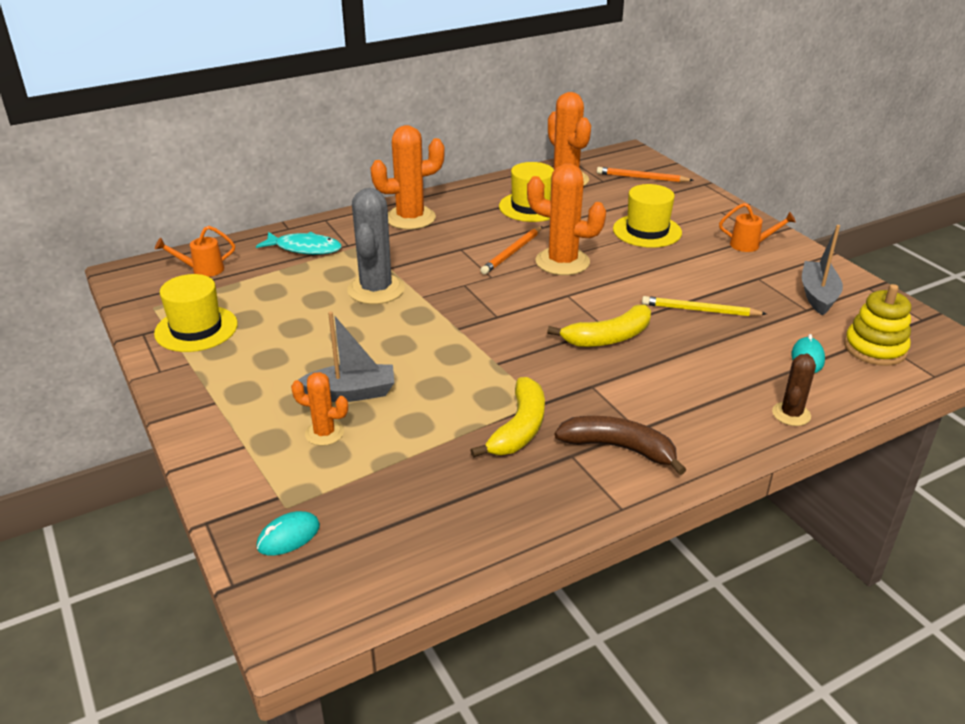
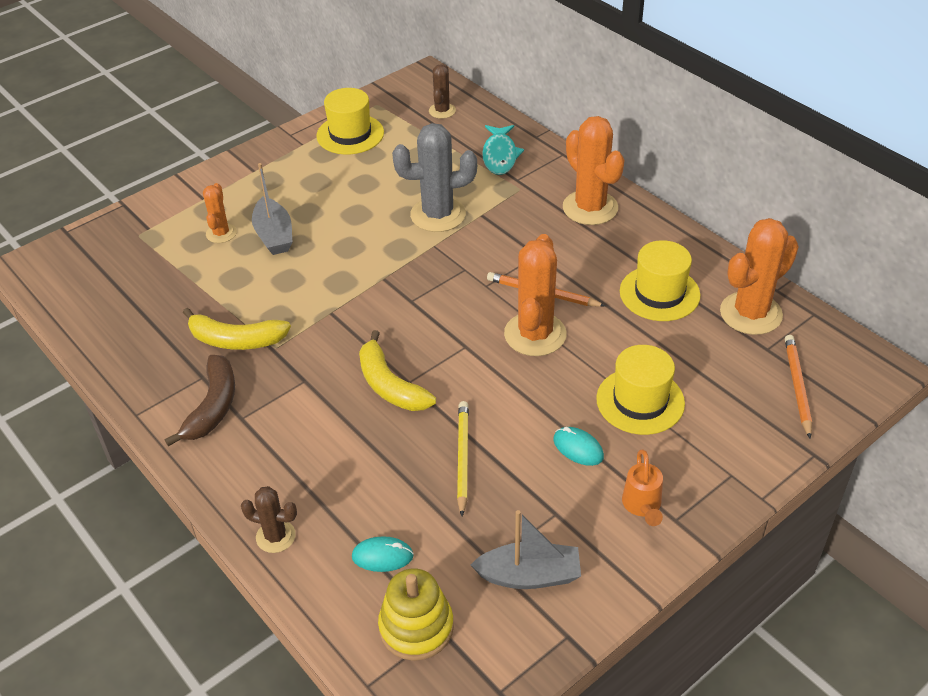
camera: 80 degrees right, 10 degrees up
(202, 270) = (442, 111): orange watering can -> brown cactus
(288, 536) = (109, 243): turquoise mouse -> turquoise mouse (578, 448)

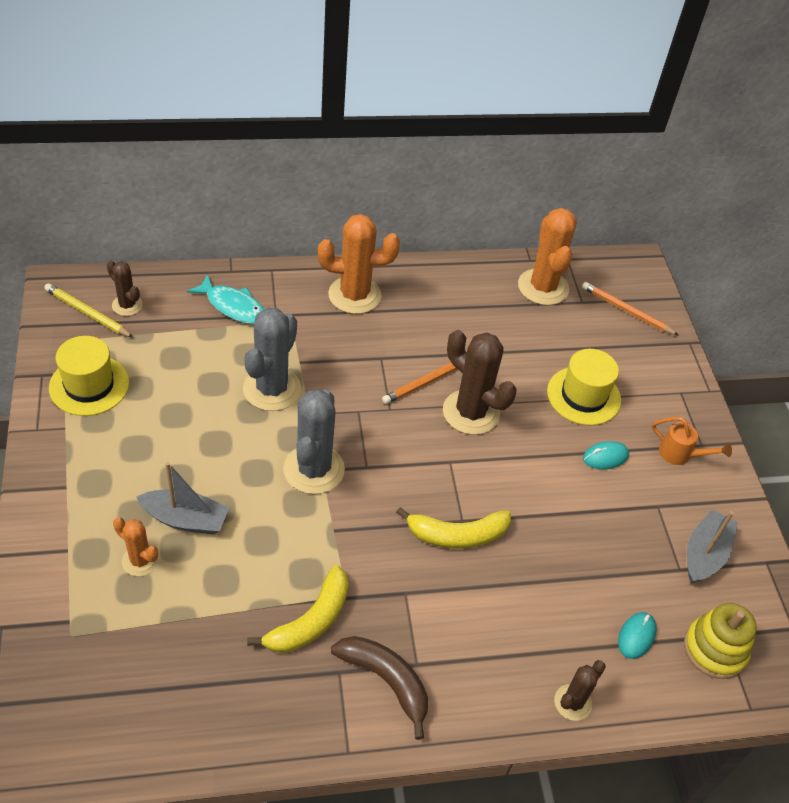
camera: 65 degrees left, 5 degrees up
(380, 274) = (314, 469): none -> grey cactus
(462, 458) = (569, 531): yellow pencil -> yellow pencil (87, 313)
(535, 334) = (471, 412): orange cactus -> brown cactus
(659, 293) = (484, 318): yellow hat -> none

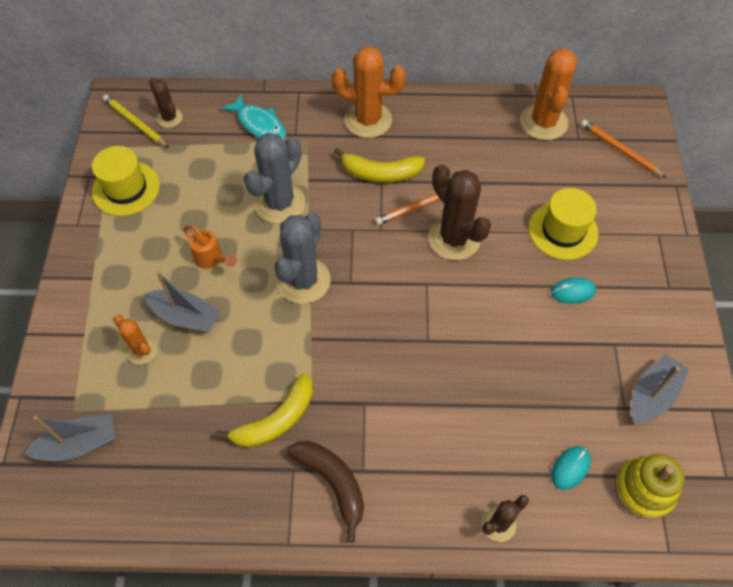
camera: 15 degrees right, 10 degrees up
(84, 672) = (79, 444): none -> grey boat
(457, 535) = (420, 354): yellow banana -> yellow banana (380, 173)
(680, 455) = (646, 296): orange watering can -> orange watering can (212, 259)

